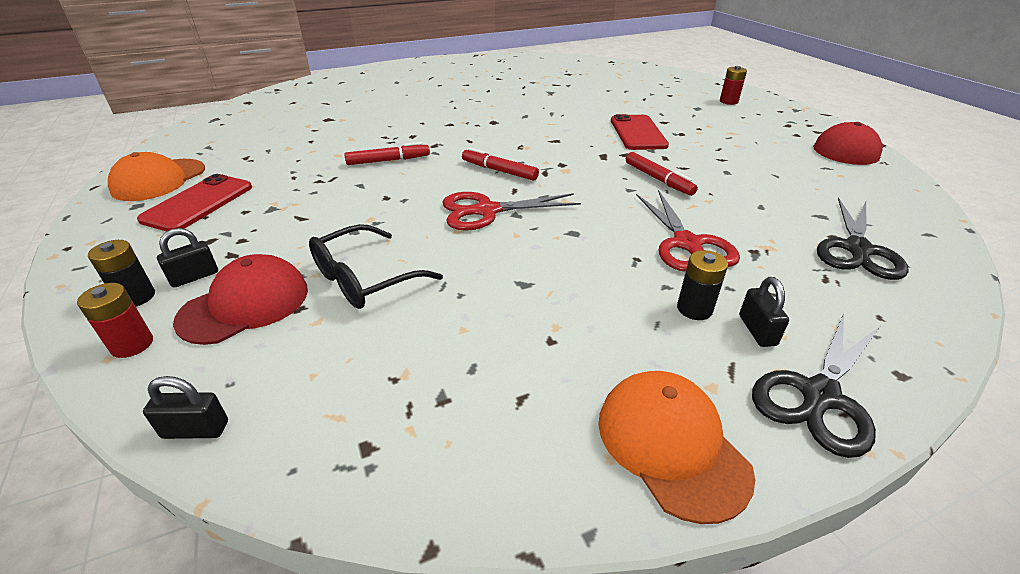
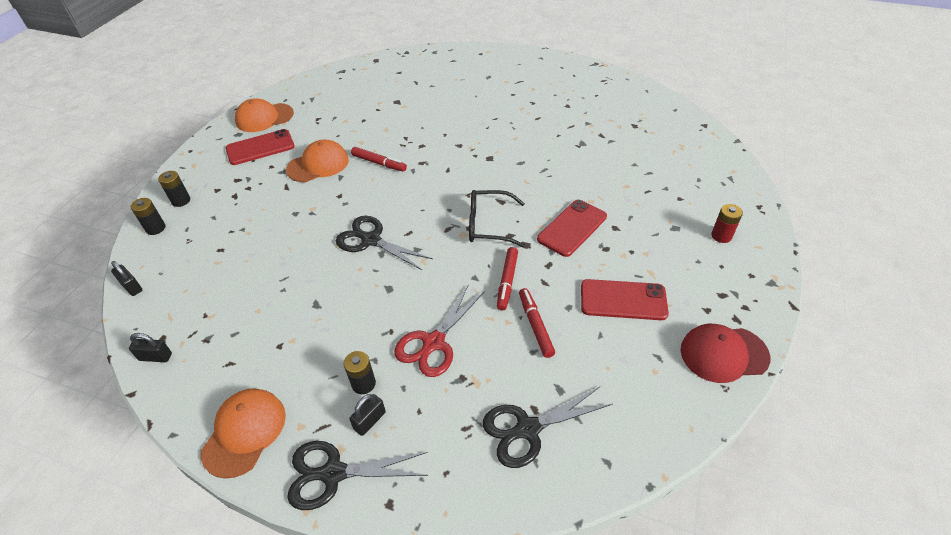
camera: 45 degrees right, 10 degrees up
(132, 344) = (155, 228): red battery -> black battery
(194, 277) = (209, 202): black padlock -> black padlock (155, 357)
(245, 304) = (206, 233): red cap -> none
(313, 187) = (318, 164): none -> orange cap
(365, 279) = (261, 250): black glasses -> black glasses (489, 225)
(487, 211) = (371, 240): red scissors -> black scissors
(499, 171) = (424, 210): red marker -> red marker (535, 325)
(748, 152) = (623, 300): none -> red phone

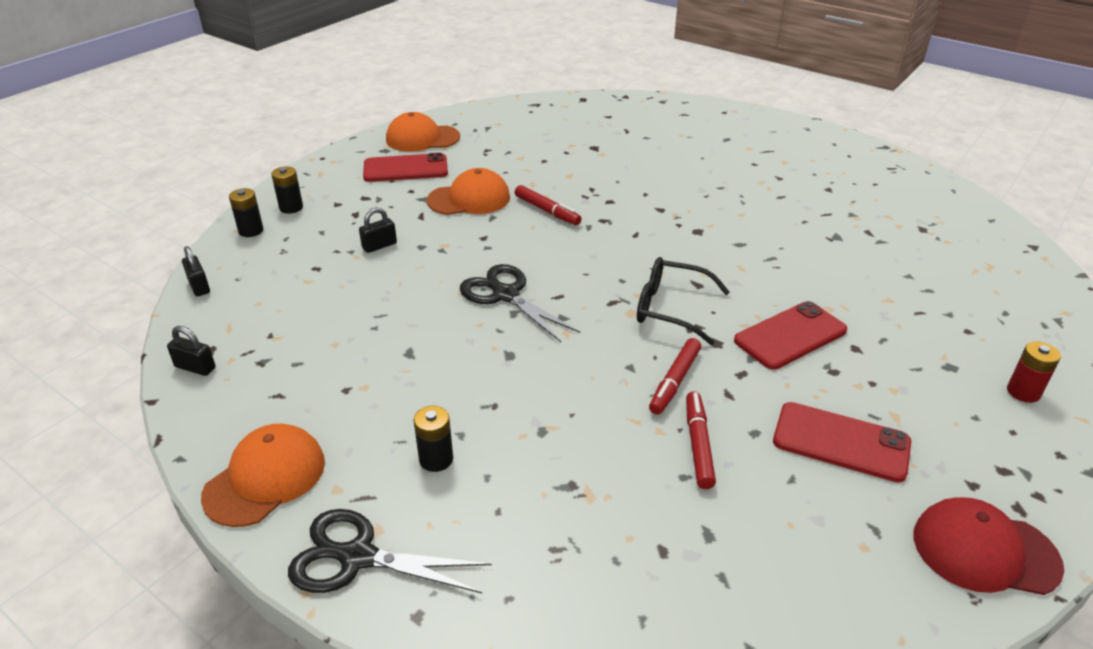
camera: 15 degrees right, 10 degrees down
(370, 421) = (428, 506): black padlock -> black padlock (379, 246)
(434, 342) = (547, 432): red scissors -> none
(528, 429) = (645, 574): black scissors -> none

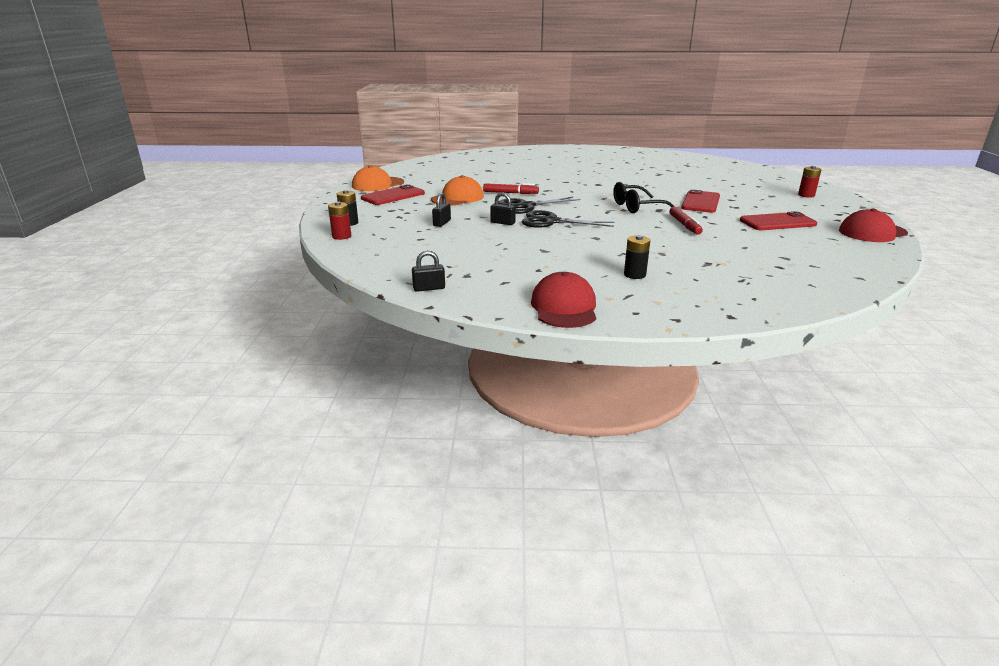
camera: 35 degrees left, 10 degrees down
(199, 286) = (356, 262): black padlock -> black padlock (502, 223)
(251, 231) = (341, 236): black battery -> red battery
(265, 478) = (564, 307): orange cap -> red cap
(358, 557) = (667, 311): black scissors -> black scissors (526, 206)
(698, 444) = (731, 238): red marker -> none

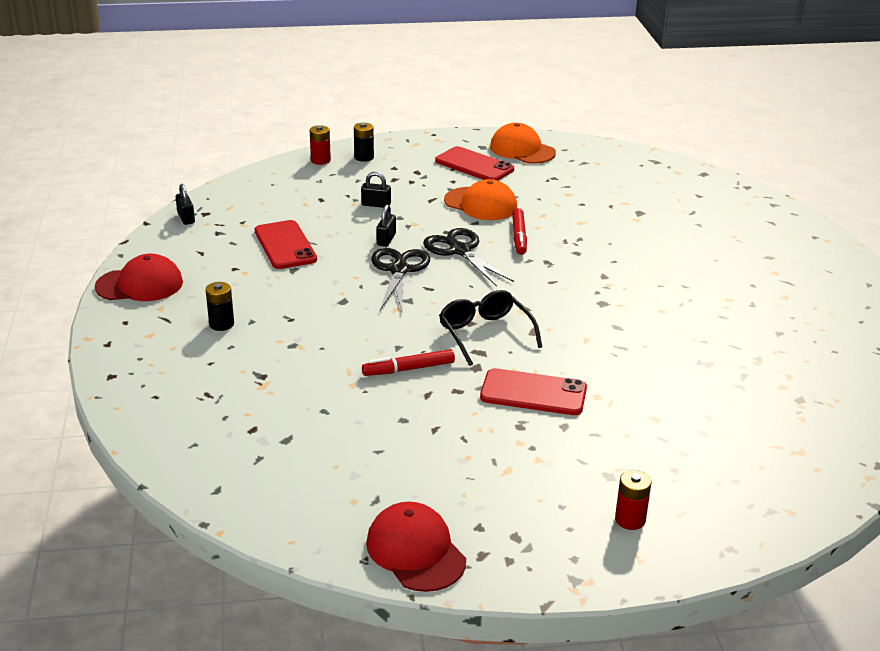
camera: 80 degrees right, 5 degrees up
(777, 222) = (443, 457): red phone -> red phone (285, 245)

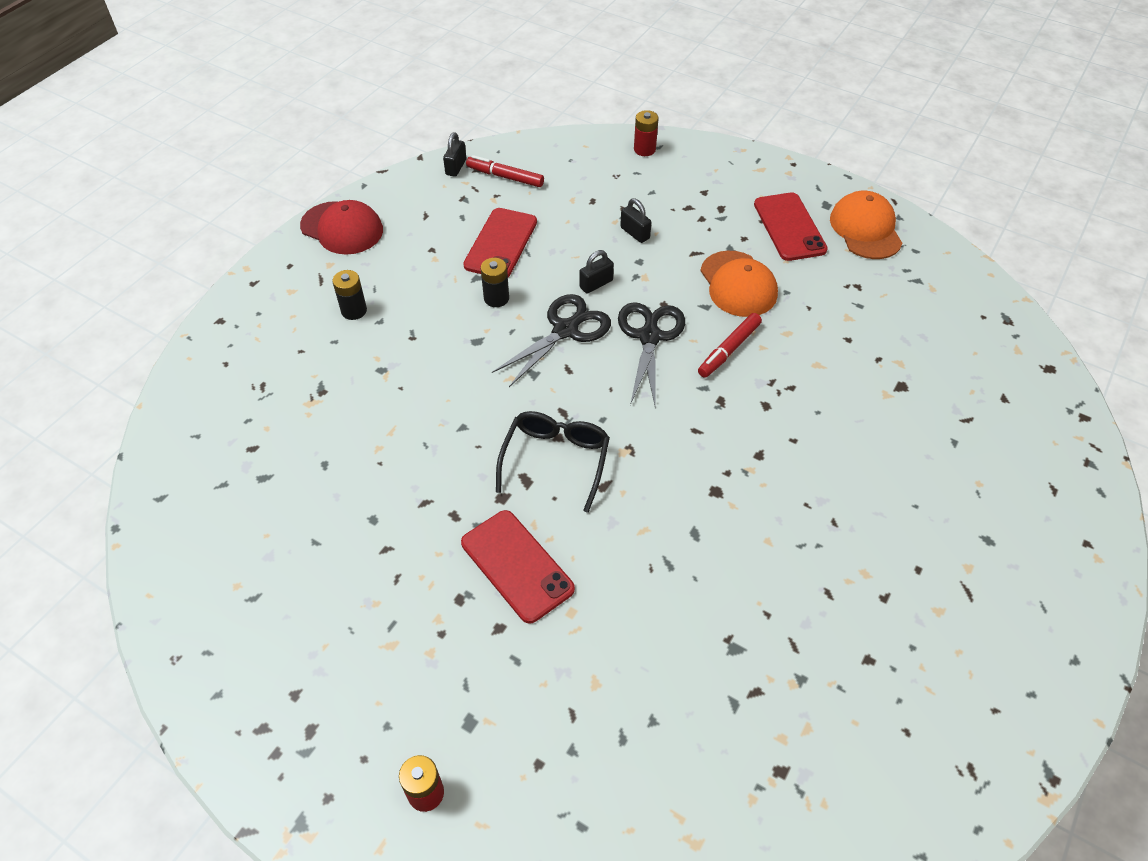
camera: 40 degrees right, 20 degrees up
(364, 157) = (689, 164): black battery -> black battery (496, 298)
(408, 369) = (442, 460): red marker -> red marker (505, 177)
(415, 551) = (219, 681): red cap -> none

